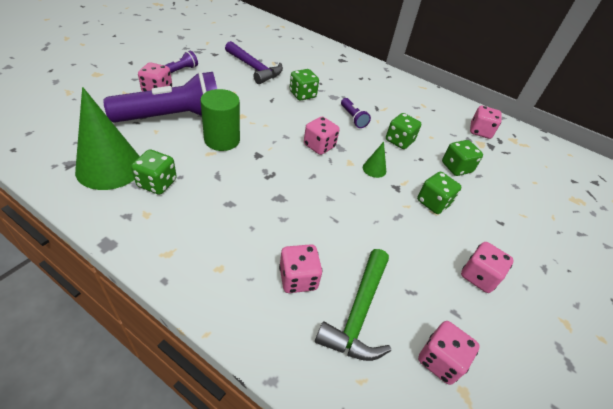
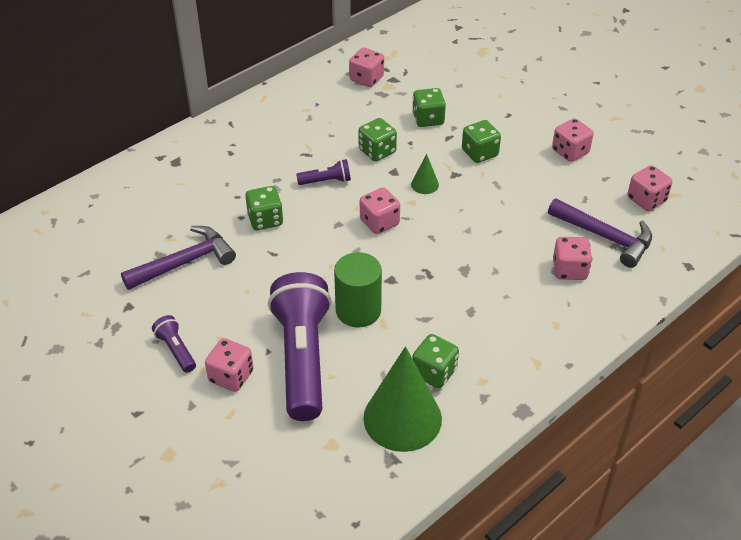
camera: 70 degrees left, 0 degrees up
(358, 313) = (605, 237): green hammer -> purple hammer

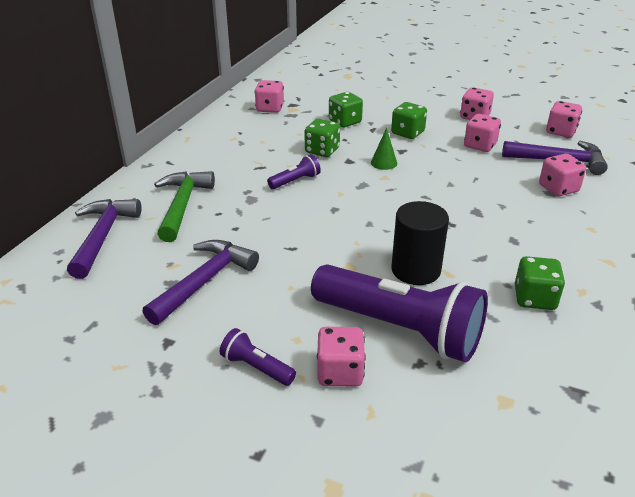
camera: 25 degrees left, 10 degrees down
(133, 191) = (103, 236): none -> purple hammer
(213, 178) = (182, 205): none -> green hammer
(265, 220) = (262, 224): green dice -> none
(302, 358) = (400, 328): purple flashlight -> purple flashlight turned 150 degrees clockwise
(358, 310) = (415, 270): green cylinder -> black cylinder
(379, 222) = (370, 198): pink dice -> pink dice (480, 145)
(402, 418) = (547, 349): green cone -> none

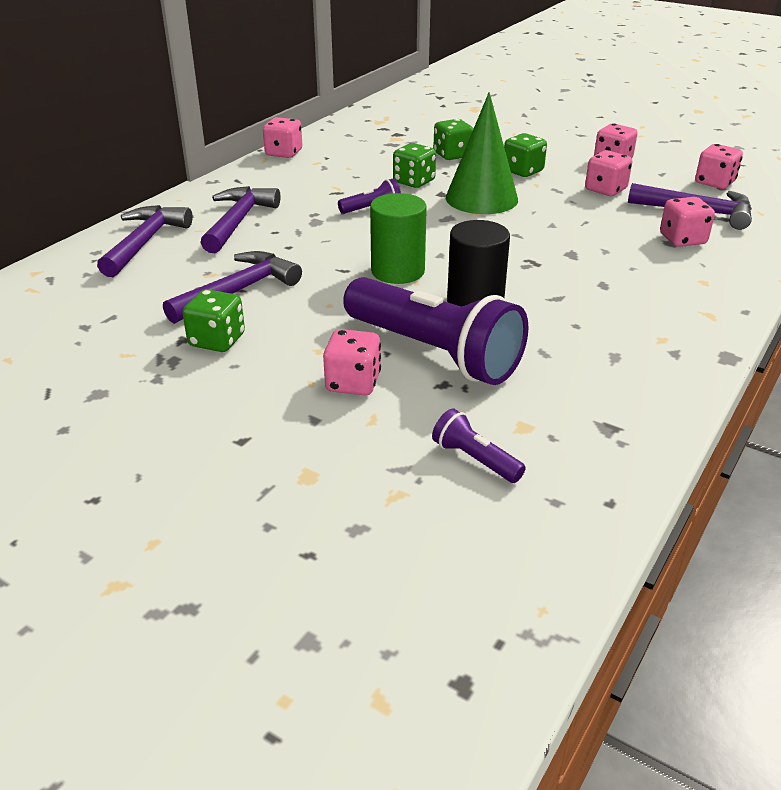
camera: 10 degrees right, 0 degrees up
(182, 205) = (238, 221): green hammer -> purple hammer
(256, 367) = (266, 369): purple flashlight -> purple flashlight (475, 459)
(270, 108) = (369, 136): pink dice -> pink dice (284, 153)
(339, 244) = (398, 271): none -> green cylinder
(384, 163) = (481, 198): green cone -> green cone, size x2.29
(534, 298) = (601, 340): green dice -> green dice (217, 340)

